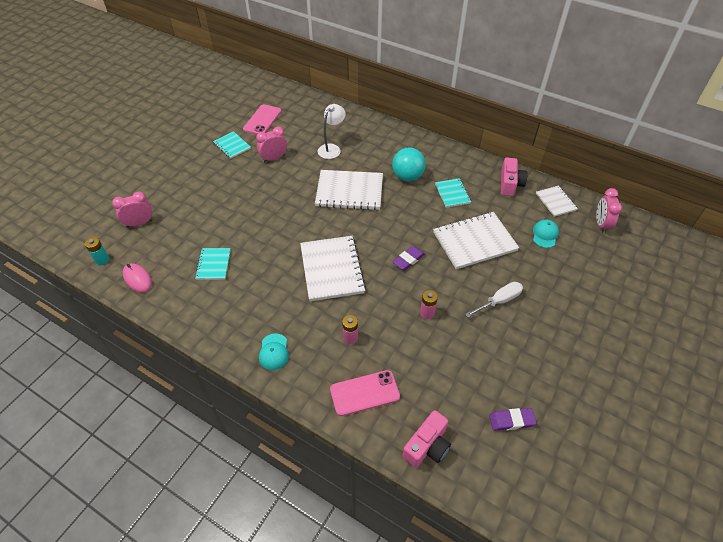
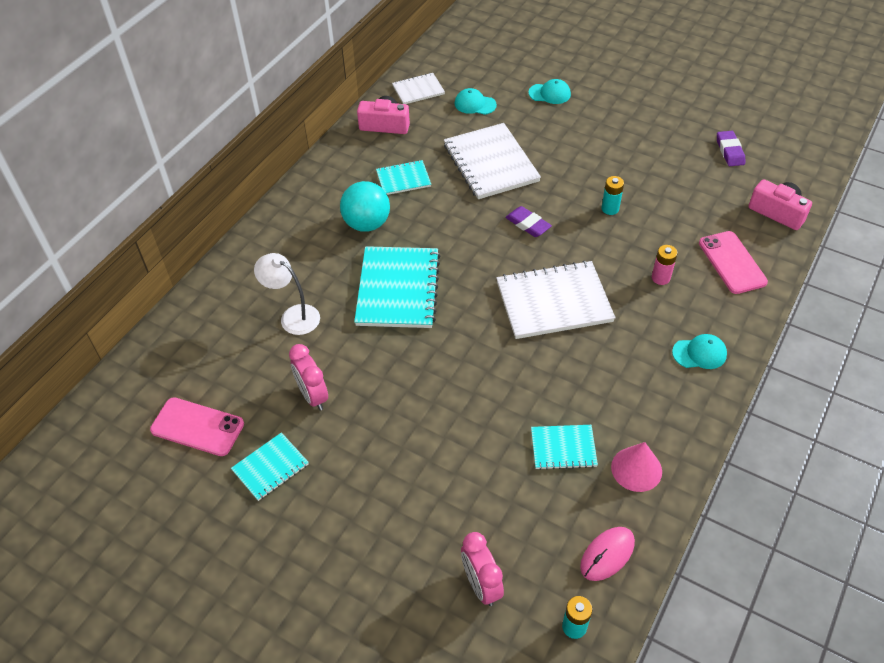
camera: 90 degrees left, 0 degrees up
(189, 300) = (636, 469): none -> pink cone
(349, 191) = (398, 289): white notebook -> turquoise notebook
(427, 313) = (610, 209): pink battery -> turquoise battery
(499, 301) = (581, 149): white screwdriver -> none
(570, 285) = (549, 94): none -> turquoise cap
(601, 224) = (455, 60): pink clock -> none

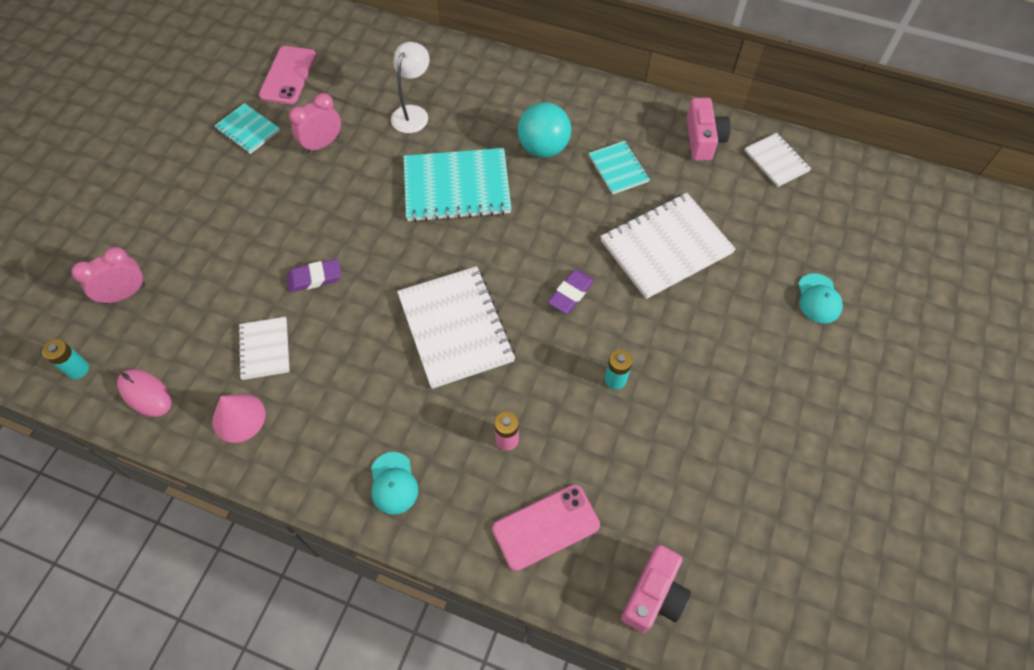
camera: 80 degrees right, 10 degrees up
(475, 104) = (769, 220): turquoise cap -> none
(563, 448) = (265, 349): turquoise notebook -> white notebook
(730, 151) = (768, 533): purple eraser -> purple eraser (315, 278)

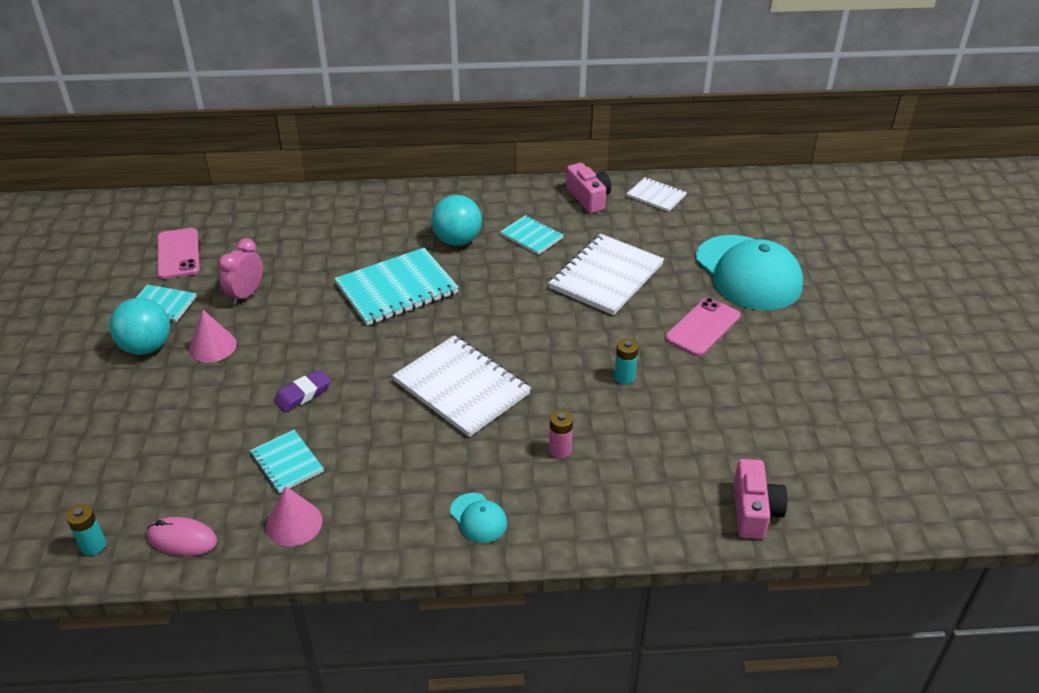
camera: 25 degrees left, 20 degrees down
(125, 294) = (109, 468): pink clock -> none
(214, 173) = (146, 347): none -> turquoise ball
(265, 349) = (287, 462): white notebook -> turquoise notebook
(266, 193) = (212, 346): none -> pink cone
(413, 113) = (321, 248): white lamp -> none
(546, 527) = (634, 498): pink phone -> pink phone (703, 327)
(571, 293) = (547, 331): purple eraser -> none
(818, 299) = (748, 273): turquoise cap -> turquoise cap, size x2.38

